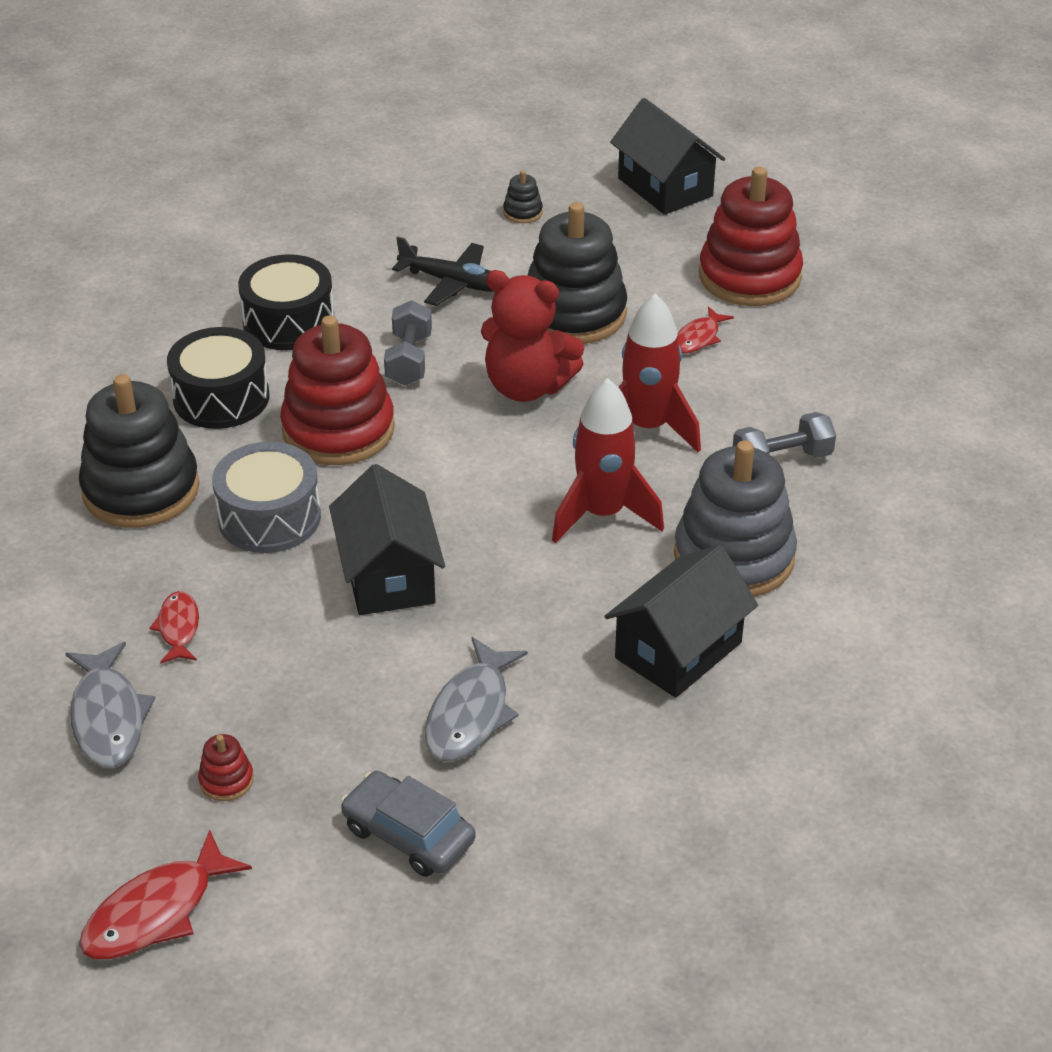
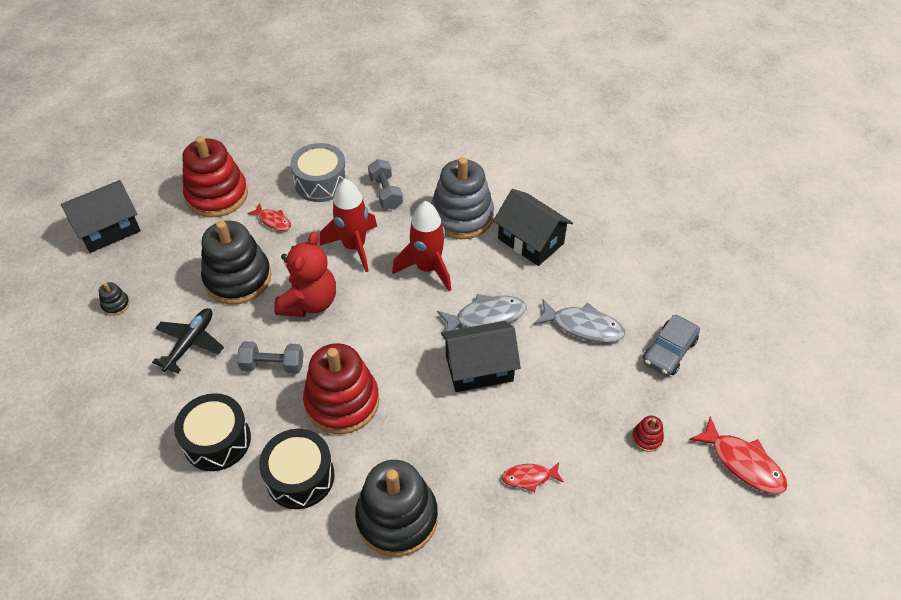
camera: 90 degrees left, 10 degrees up
(108, 717) = (607, 508): grey fish -> grey fish (486, 316)
(269, 517) = (427, 435): grey drum -> grey drum (321, 182)

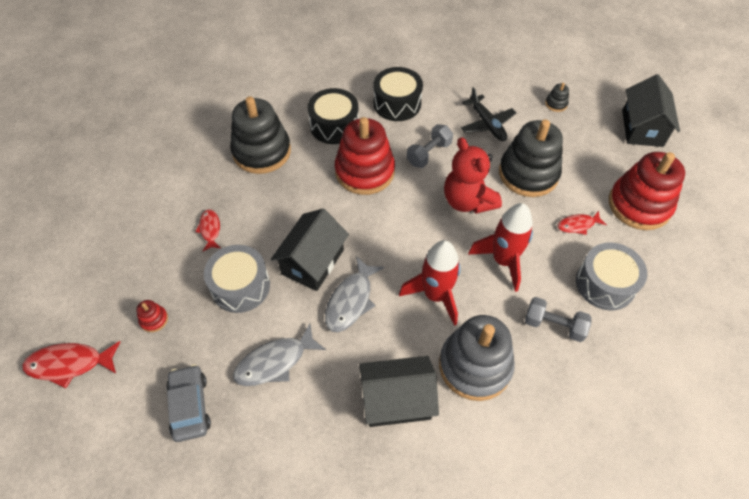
camera: 130 degrees right, 5 degrees up
(529, 477) = (210, 229): red fish -> red fish turned 45 degrees counterclockwise
(554, 401) = (240, 286): none -> grey drum

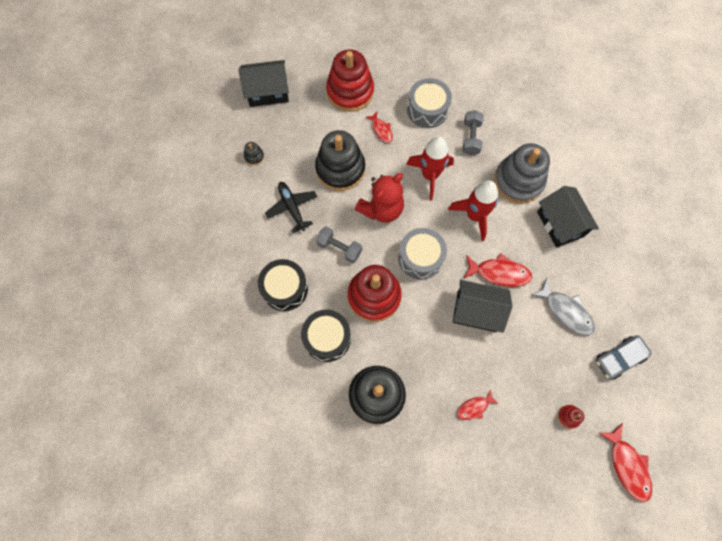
camera: 105 degrees left, 15 degrees up
(240, 286) = (517, 360): grey drum -> grey drum (420, 258)
(351, 300) = (499, 273): grey fish -> red fish
(487, 124) = (292, 207): black plane -> black plane turned 75 degrees counterclockwise

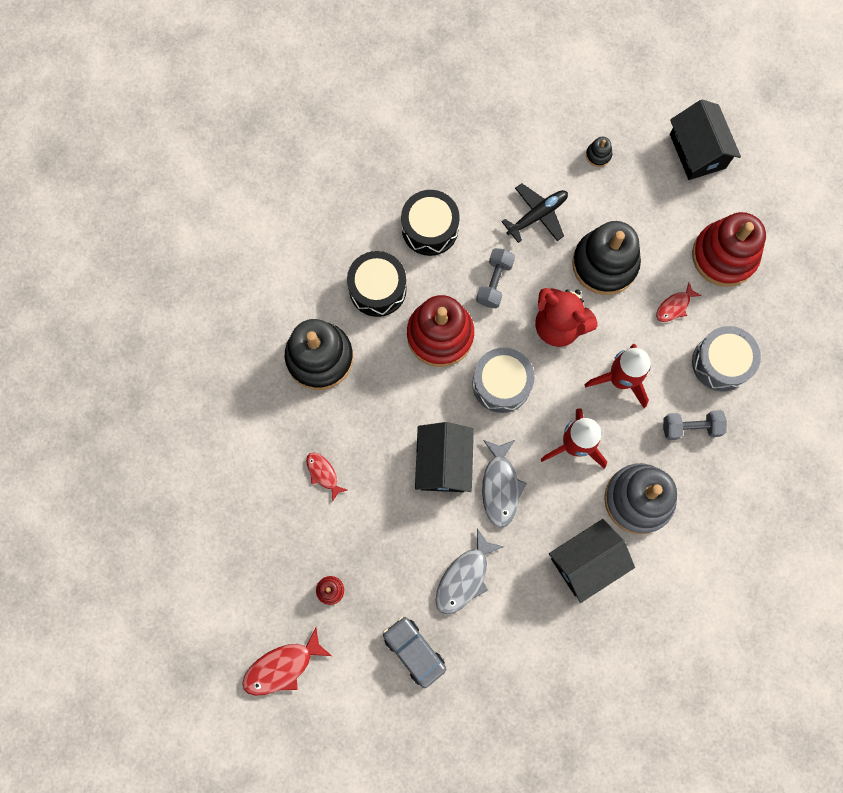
camera: 80 degrees right, 5 degrees up
(499, 273) = (500, 487): red fish -> grey fish

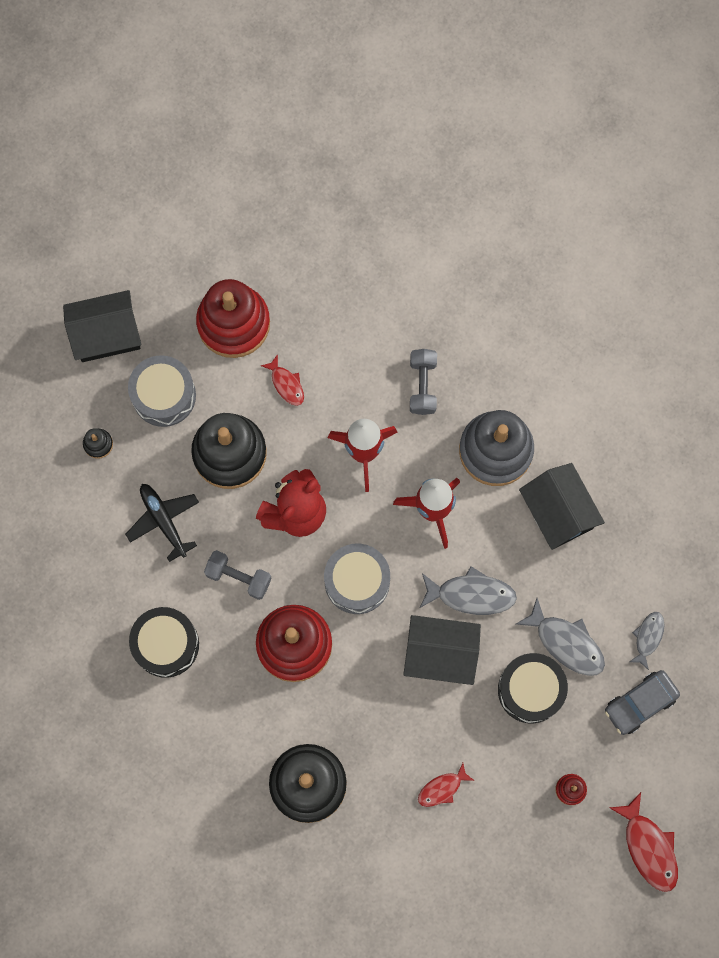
camera: 85 degrees left, 0 degrees up
(377, 289) = (233, 710): black drum -> black drum (530, 690)
(477, 655) = (648, 637): none -> grey fish
(721, 363) = (354, 344): grey drum -> grey drum (164, 395)

